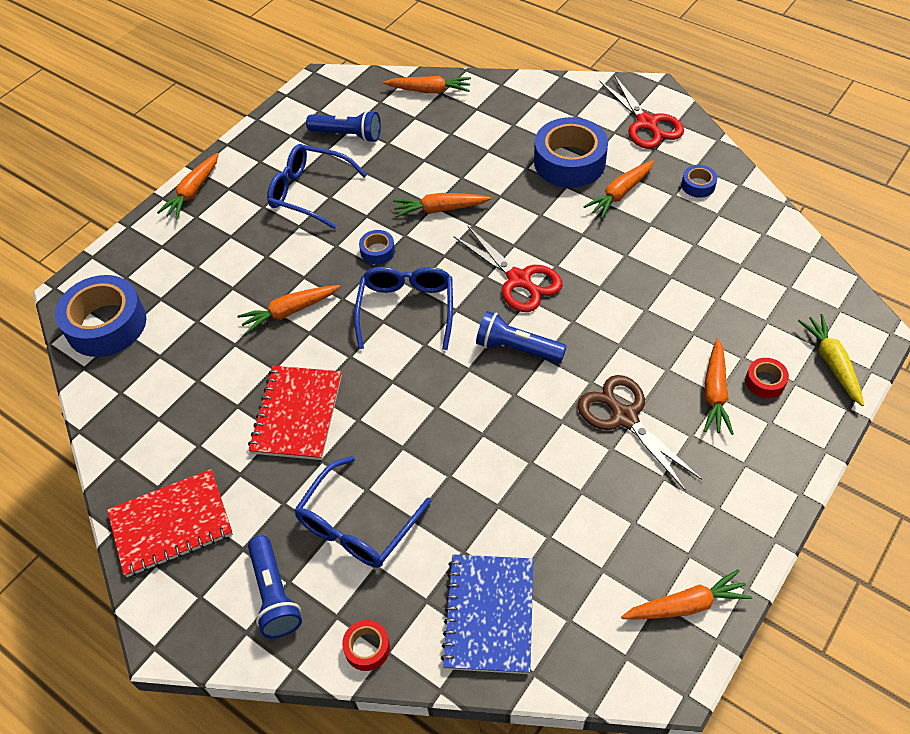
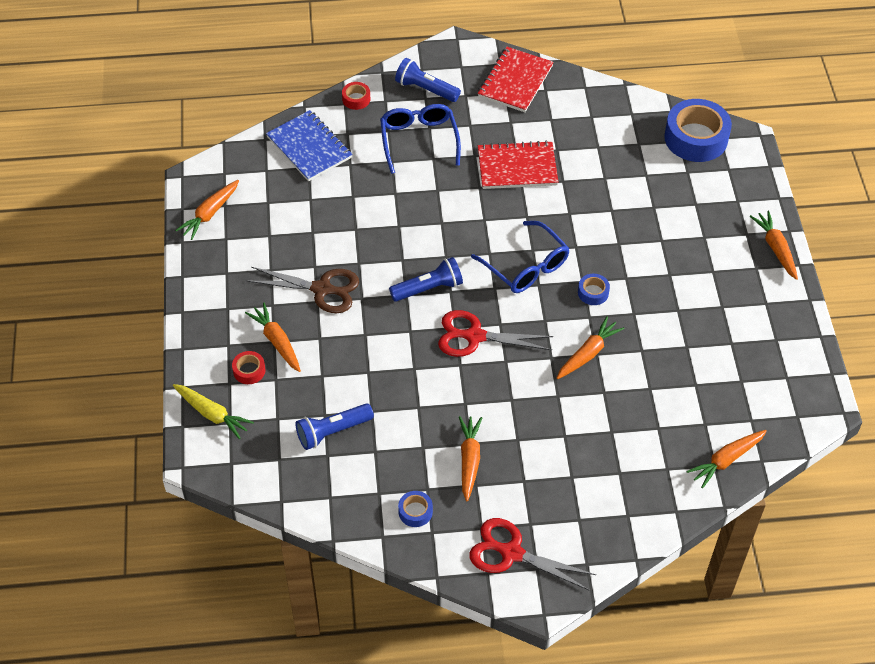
camera: 135 degrees right, 0 degrees up
(289, 312) = (597, 217): orange carrot -> none
(297, 414) = (517, 167): red notebook -> red notebook turned 60 degrees counterclockwise
(309, 192) = (696, 303): blue glasses -> none
(348, 135) = (734, 370): blue flashlight -> blue flashlight (332, 432)
(569, 162) = (536, 465): blue tape -> none

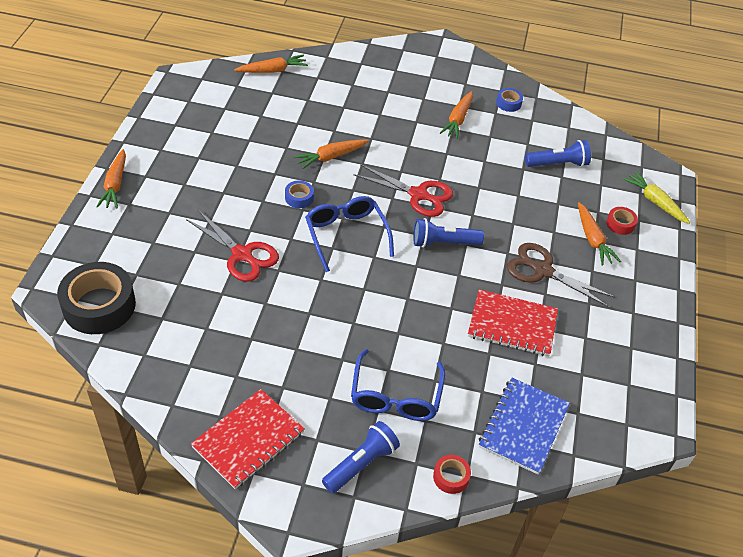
camera: 165 degrees left, 5 degrees down
(210, 214) = (646, 379): orange carrot -> none
(309, 147) = (523, 426): blue notebook -> blue notebook turned 45 degrees clockwise
(425, 89) = (361, 464): blue flashlight -> blue flashlight turned 90 degrees counterclockwise
(511, 553) = (450, 67): red scissors -> red scissors (242, 254)
(517, 167) = (304, 331): red notebook -> red notebook (512, 324)
(696, 138) = (99, 305): blue tape -> black tape

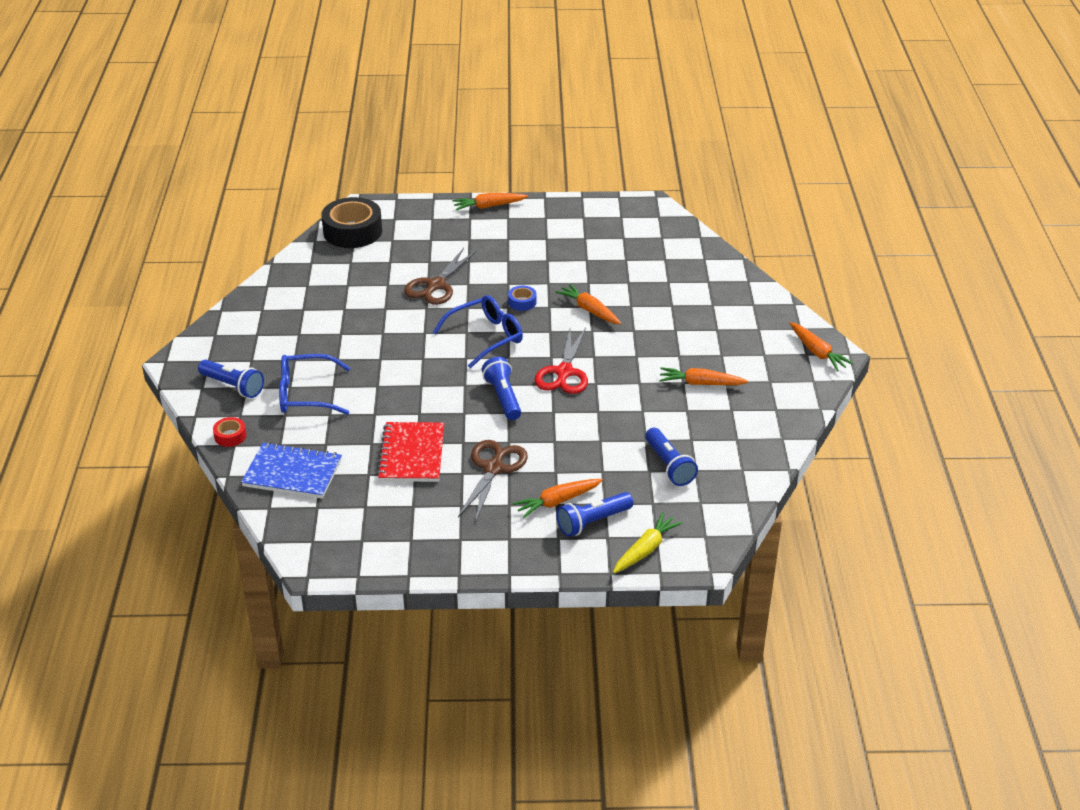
camera: 80 degrees right, 10 degrees down
(242, 254) = (436, 285): red scissors -> brown scissors
(248, 439) = (243, 327): red notebook -> none
(272, 70) = (700, 252): orange carrot -> orange carrot (817, 352)
(508, 103) = (755, 417): blue tape -> none
(620, 224) = (592, 522): red tape -> blue flashlight

